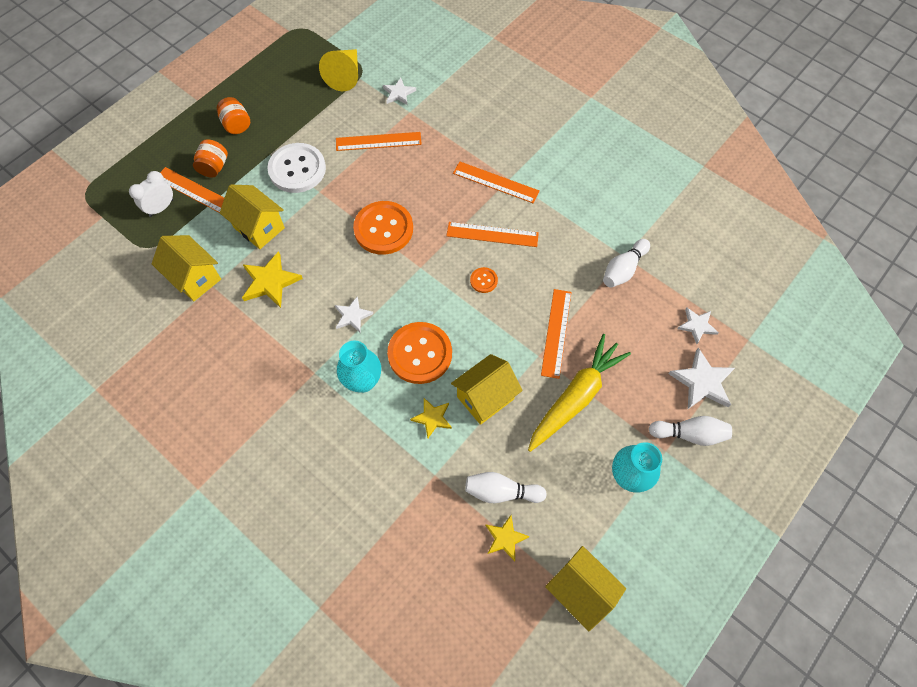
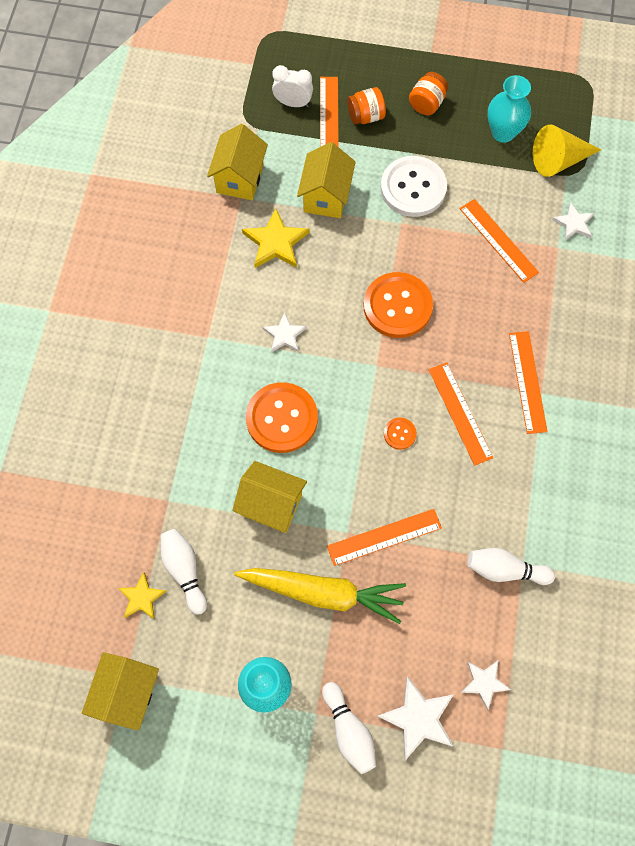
camera: 60 degrees right, 5 degrees up
(363, 381) = (223, 384): turquoise vase -> turquoise vase (503, 132)
(432, 418) = (222, 467): yellow star -> none

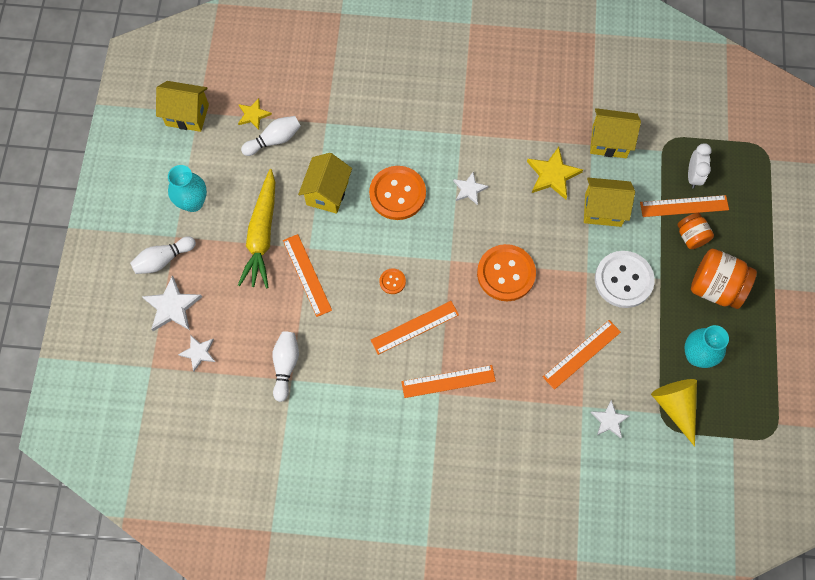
camera: 85 degrees right, 0 degrees up
(427, 103) = (715, 287): orange jar -> orange jar, size x1.71

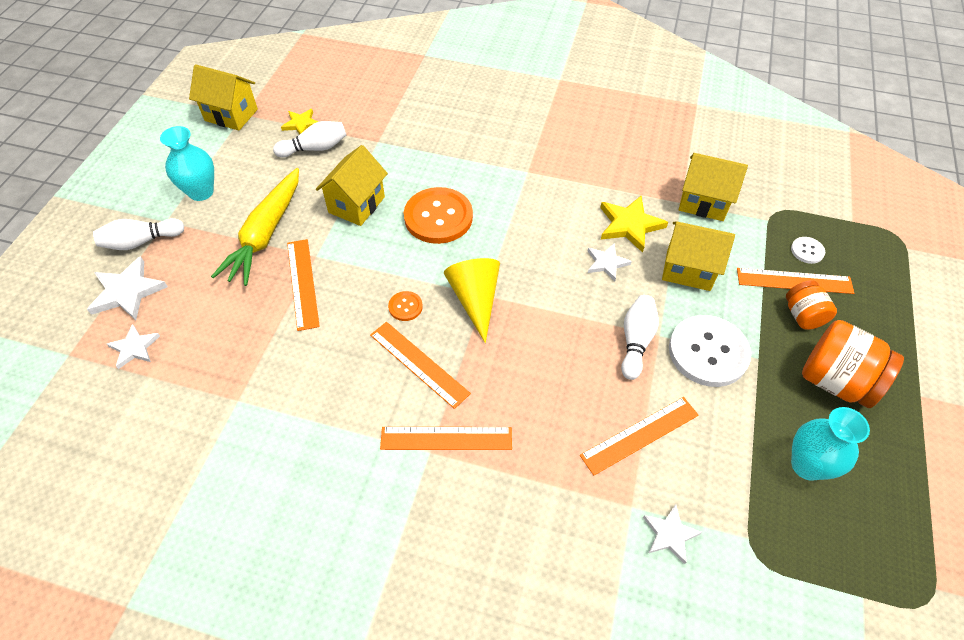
camera: 10 degrees right, 15 degrees down
(285, 366) = (237, 382): white bowling pin -> white bowling pin (636, 341)
(414, 327) = (419, 364): orange ruler -> orange ruler turned 60 degrees clockwise
(469, 189) = (525, 225): white star -> white star (606, 263)
(506, 273) = (552, 320): orange button -> none
(675, 406) = (772, 532): yellow cone -> yellow cone (475, 300)
(693, 176) = (807, 251): white clock -> white button

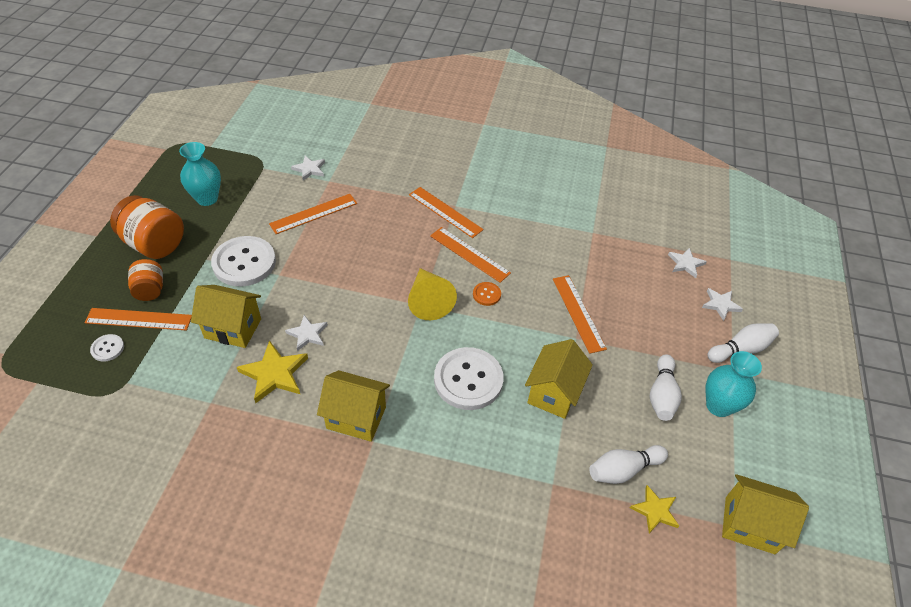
camera: 175 degrees right, 5 degrees down
(127, 291) = (720, 305): white star -> white star, size x0.63
(265, 234) = (630, 358): yellow carrot -> none
(438, 217) = (468, 380): orange button -> white button
(446, 438) = (445, 212): orange ruler -> orange ruler turned 45 degrees clockwise
(636, 341) = (299, 270): white bowling pin -> white bowling pin (662, 395)
(703, 202) = (186, 402): yellow house -> yellow house (356, 417)

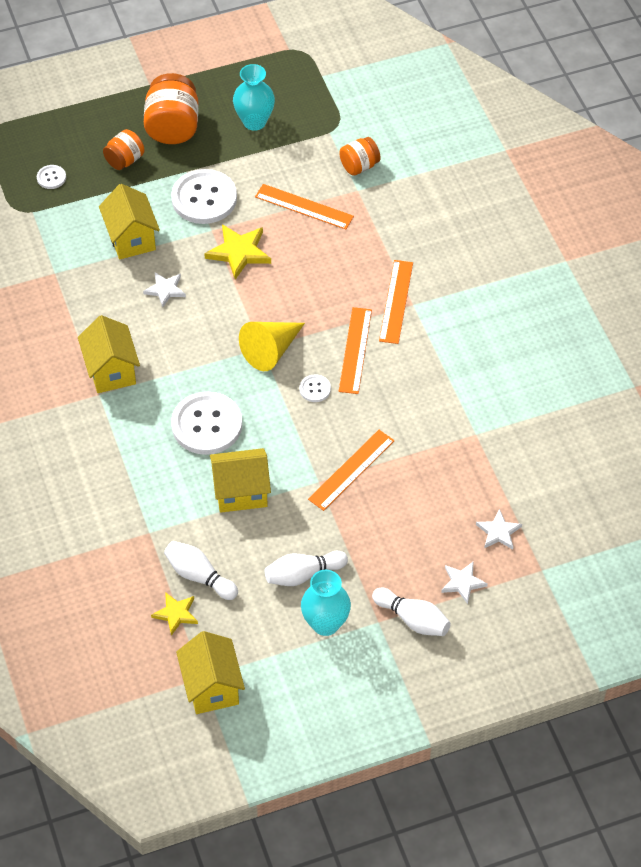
camera: 60 degrees right, 5 degrees up
(139, 319) = (92, 175): orange ruler -> none
(274, 374) = (110, 294): yellow star -> yellow star (239, 252)
(309, 169) = (359, 166): white star -> orange jar
(486, 294) = (315, 389): orange button -> white button

